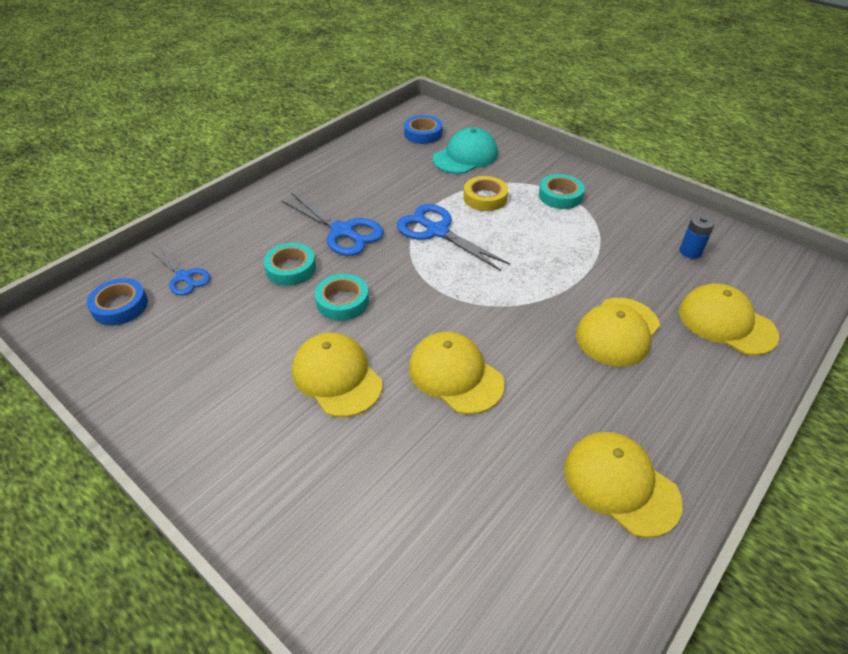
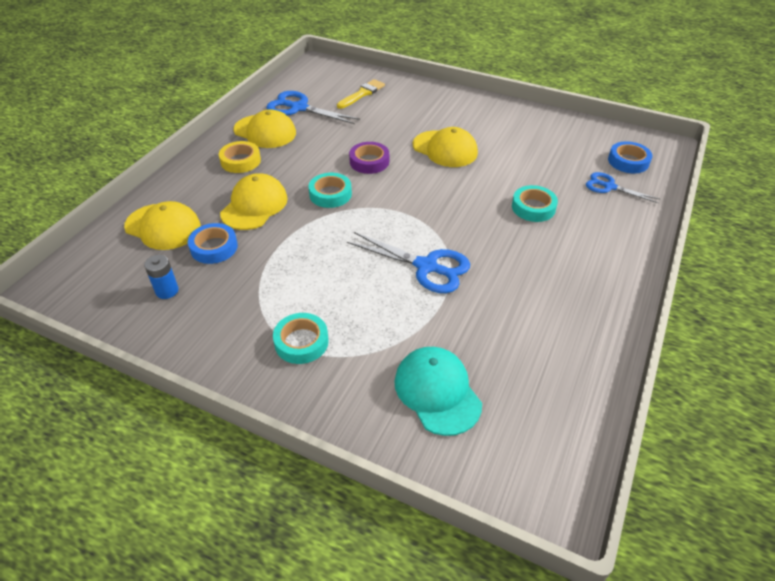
camera: 165 degrees right, 0 degrees up
(342, 301) = (472, 191): turquoise tape -> turquoise tape (330, 194)
(343, 231) = (516, 249): blue scissors -> blue scissors (299, 108)
(418, 571) = (362, 94): none -> yellow brush
(423, 134) = (520, 433): blue tape -> blue tape (214, 247)
(455, 375) = (369, 161): yellow cap -> purple tape
(465, 156) = (437, 392): turquoise cap -> turquoise cap turned 120 degrees clockwise
(485, 198) = (390, 320): yellow tape -> yellow tape (240, 161)

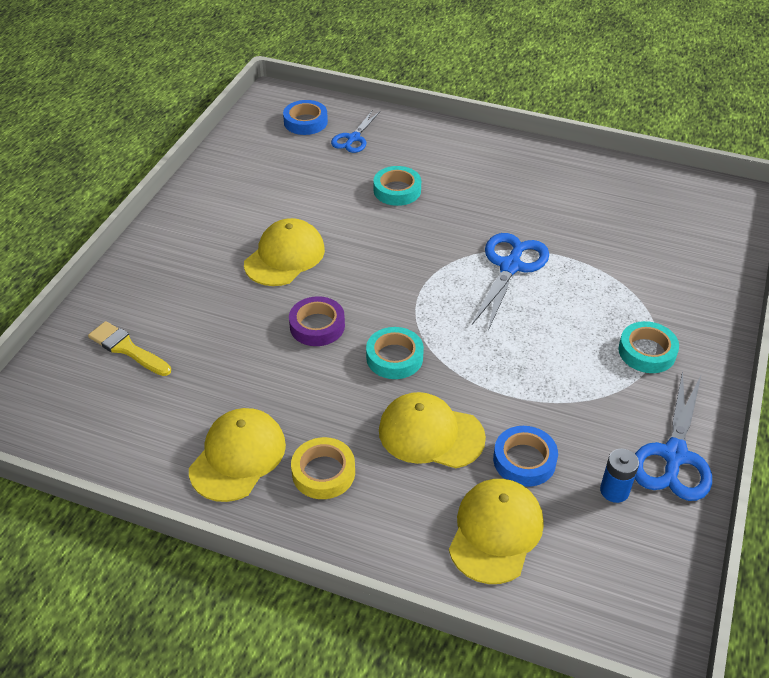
camera: 95 degrees left, 0 degrees up
(299, 108) = (165, 423): blue scissors -> blue scissors (674, 456)
(437, 392) = (667, 255): turquoise cap -> none

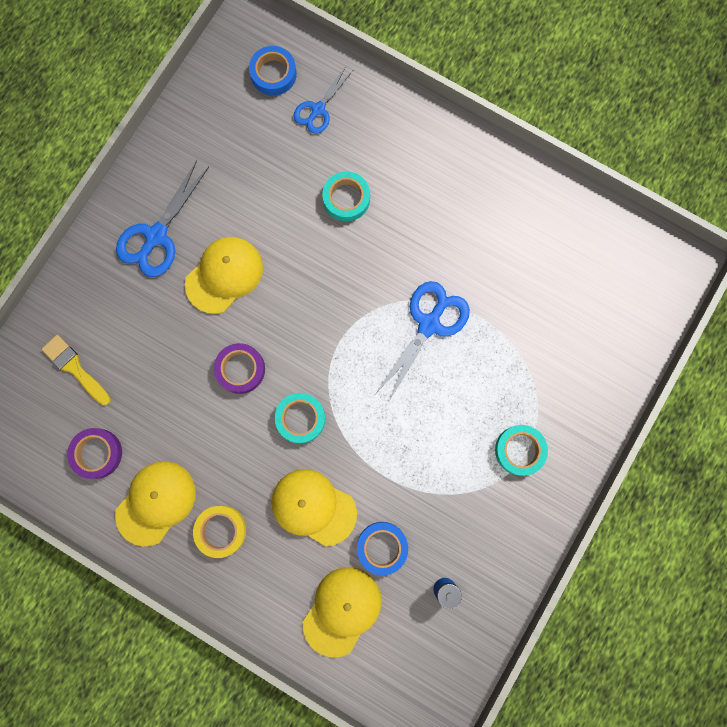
camera: 10 degrees right, 35 degrees up
(159, 420) = (97, 453): none -> purple tape
(674, 456) = (503, 564): blue scissors -> blue scissors (156, 236)

